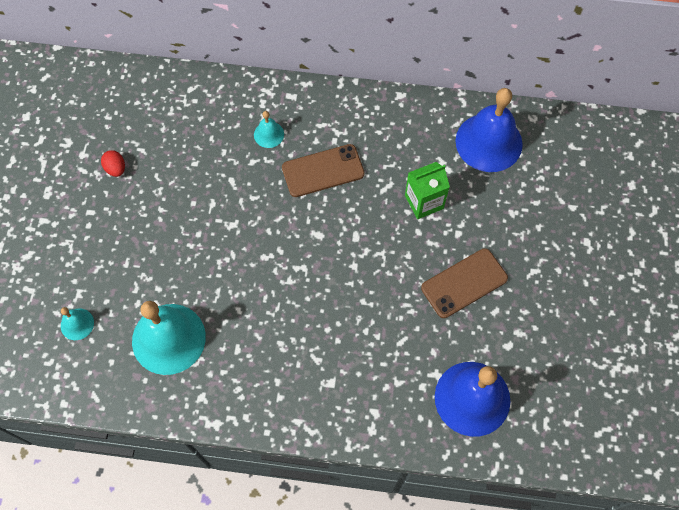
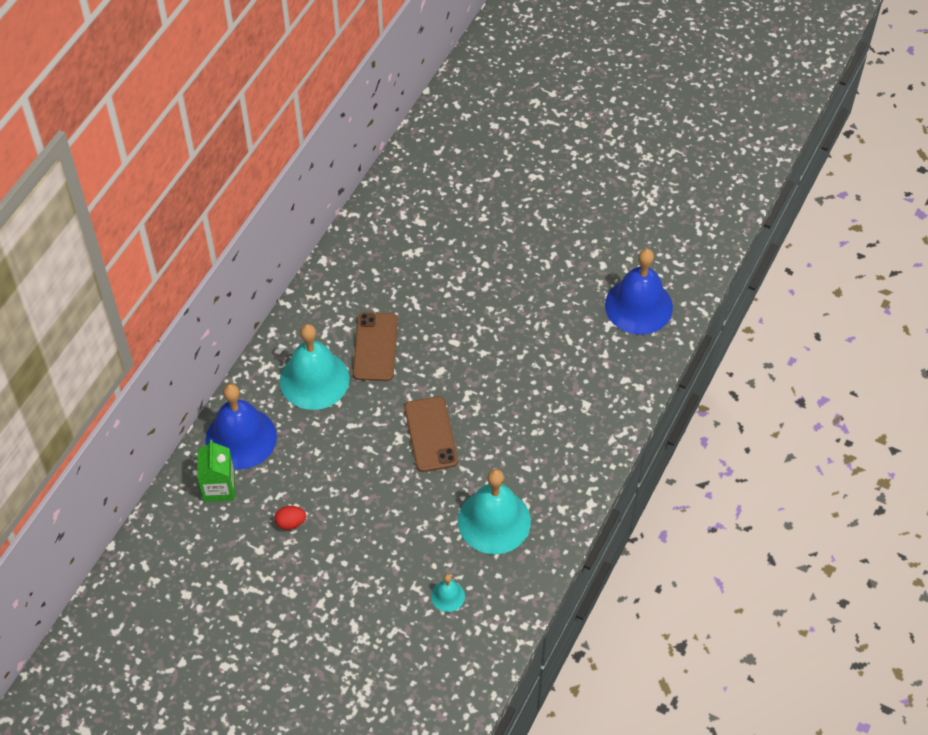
camera: 70 degrees left, 10 degrees down
(269, 134) = (314, 379): turquoise bell -> turquoise bell, size x2.19
(424, 202) = (443, 279): green carton -> green carton (219, 487)
(464, 283) = (534, 276): brown phone -> brown phone (430, 434)
(489, 142) = (405, 210): blue bell -> blue bell (241, 438)

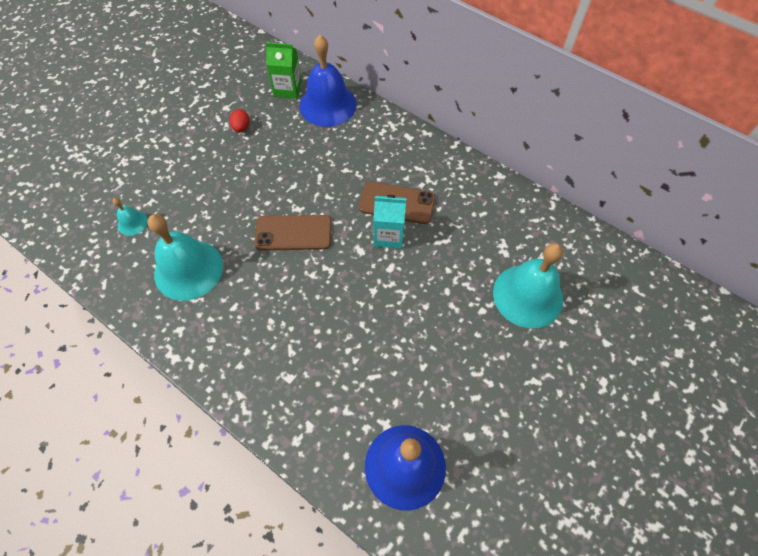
camera: 100 degrees right, 5 degrees up
(314, 379) = (372, 156): turquoise bell -> turquoise bell (527, 295)
(417, 348) = (389, 235): none -> turquoise carton

